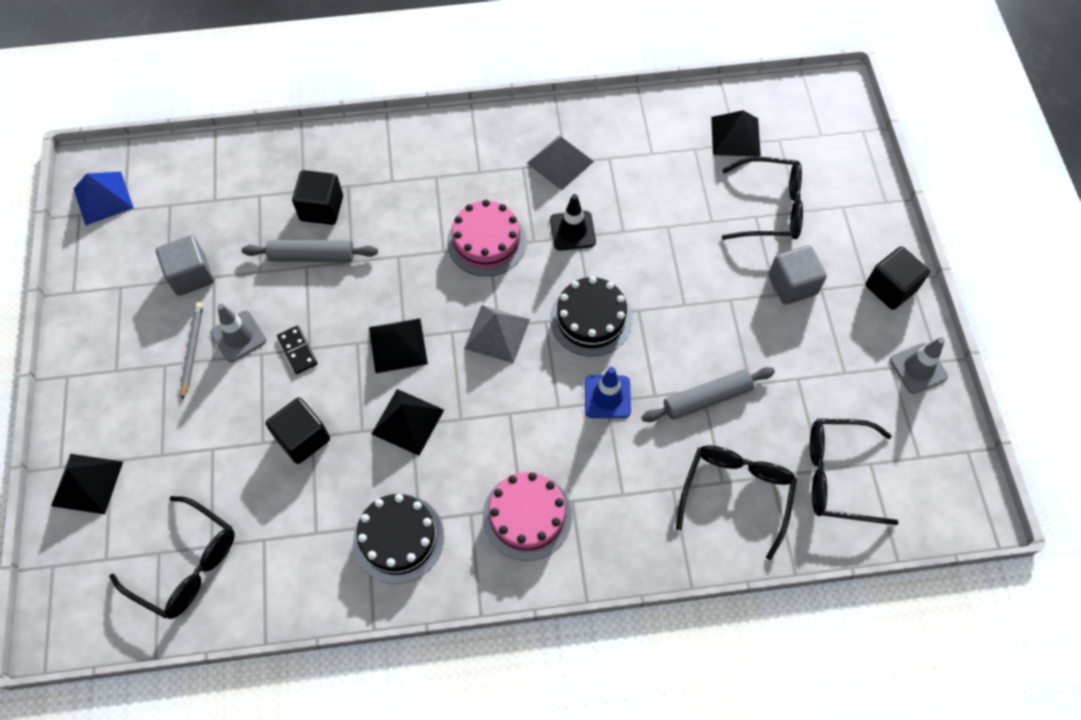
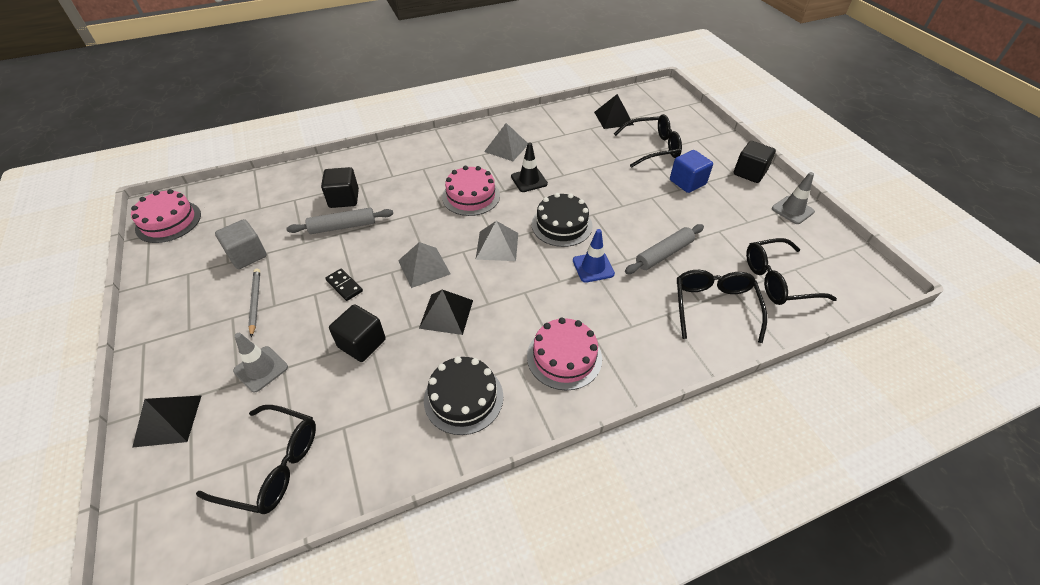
camera: 15 degrees left, 15 degrees down
(103, 198) = (168, 221): blue pyramid -> pink cake
(238, 336) = (293, 286): grey traffic cone -> grey traffic cone (261, 369)
(398, 345) = (424, 267): black pyramid -> grey pyramid
(792, 285) = (687, 182): grey cube -> blue cube

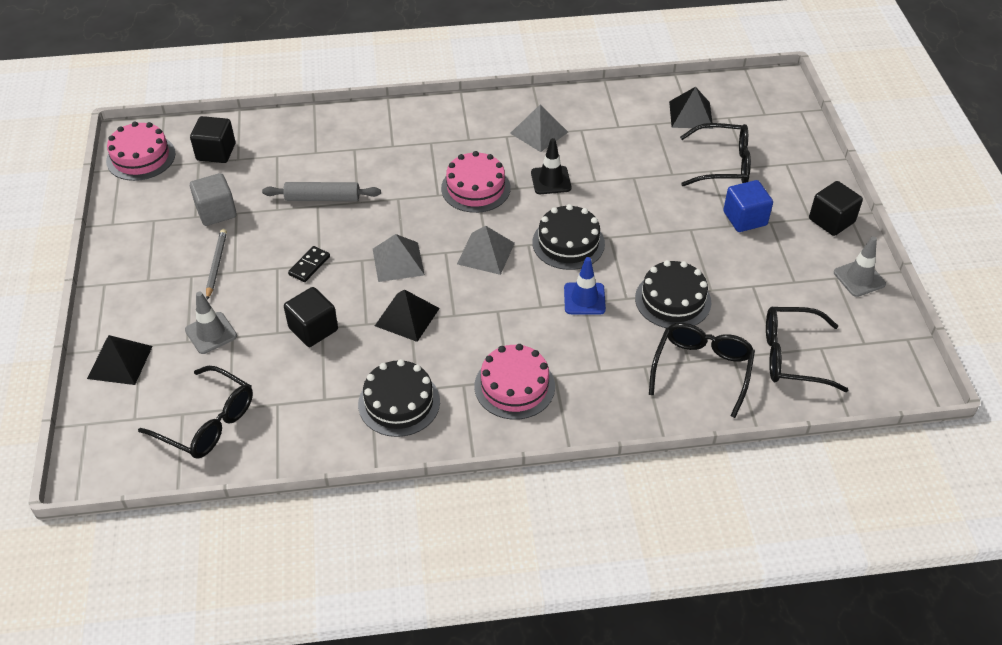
camera: 15 degrees right, 0 degrees up
(344, 198) = (331, 164): black cube -> black cube (216, 152)
(344, 286) = (309, 265): black domino -> black domino turned 60 degrees clockwise
(664, 254) = (673, 300): grey rolling pin -> black cake

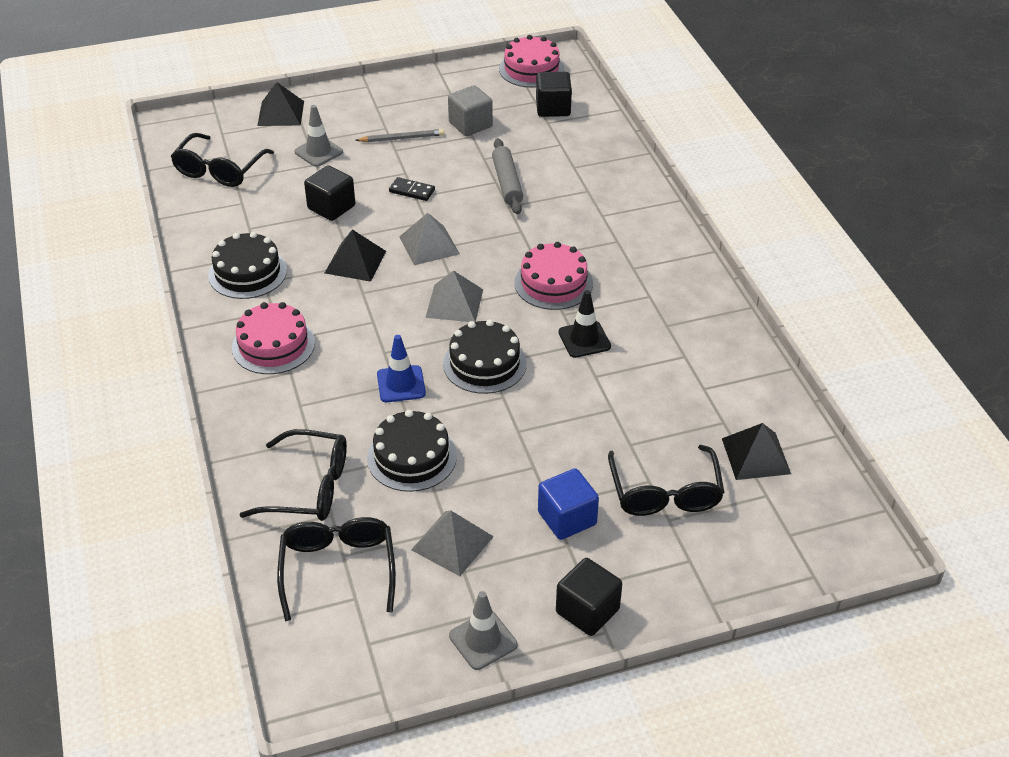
camera: 80 degrees right, 5 degrees down
(539, 132) = (666, 321): grey pyramid -> grey pyramid (452, 543)

